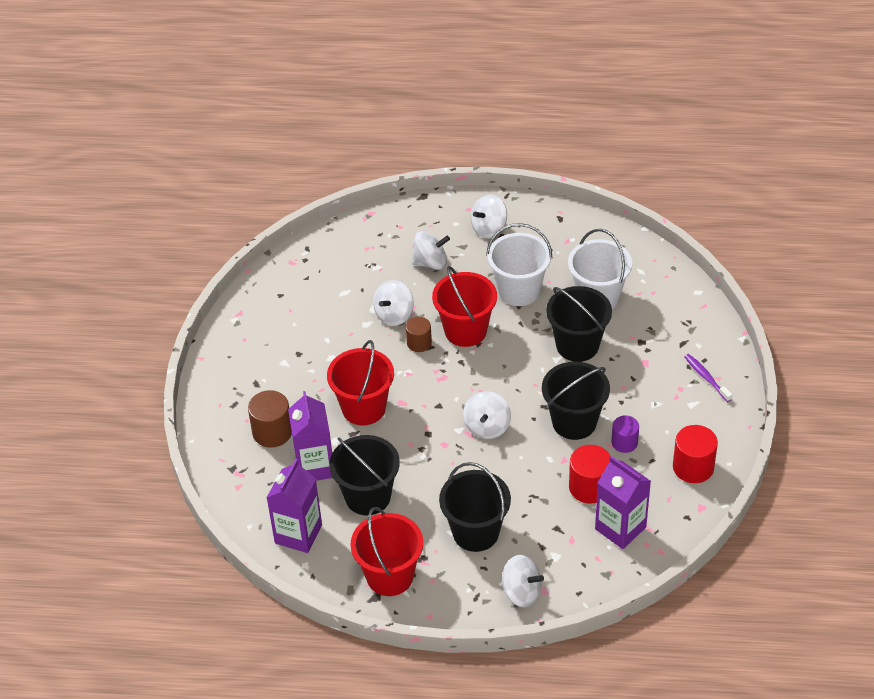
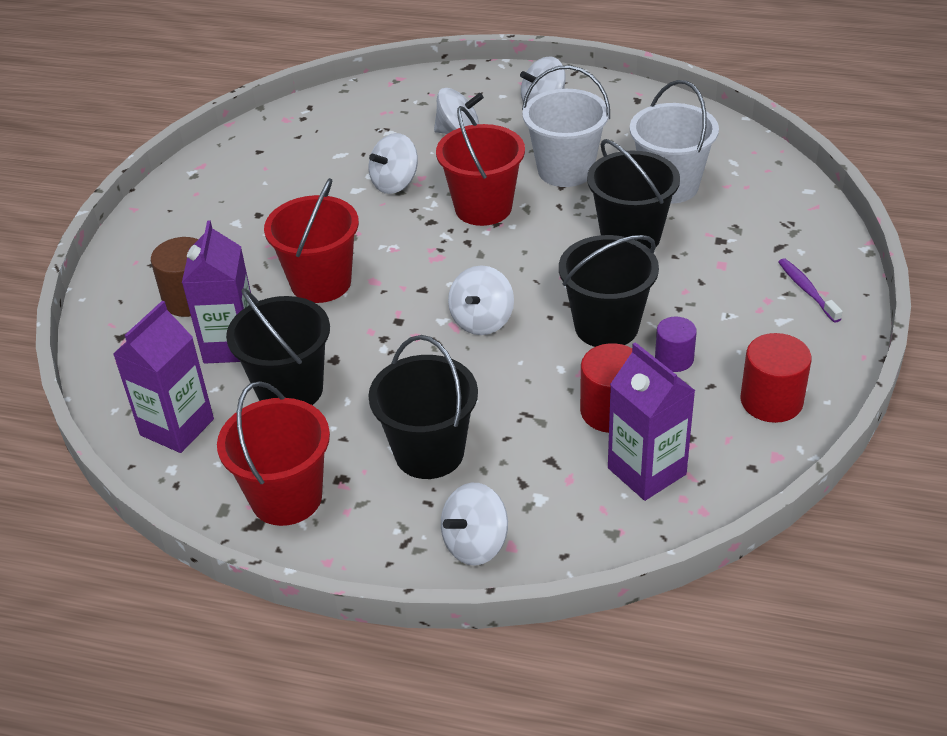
camera: 10 degrees right, 5 degrees down
(419, 343) = (418, 216): brown cylinder -> none
(521, 592) = (475, 544): white spinning top -> white spinning top turned 105 degrees clockwise

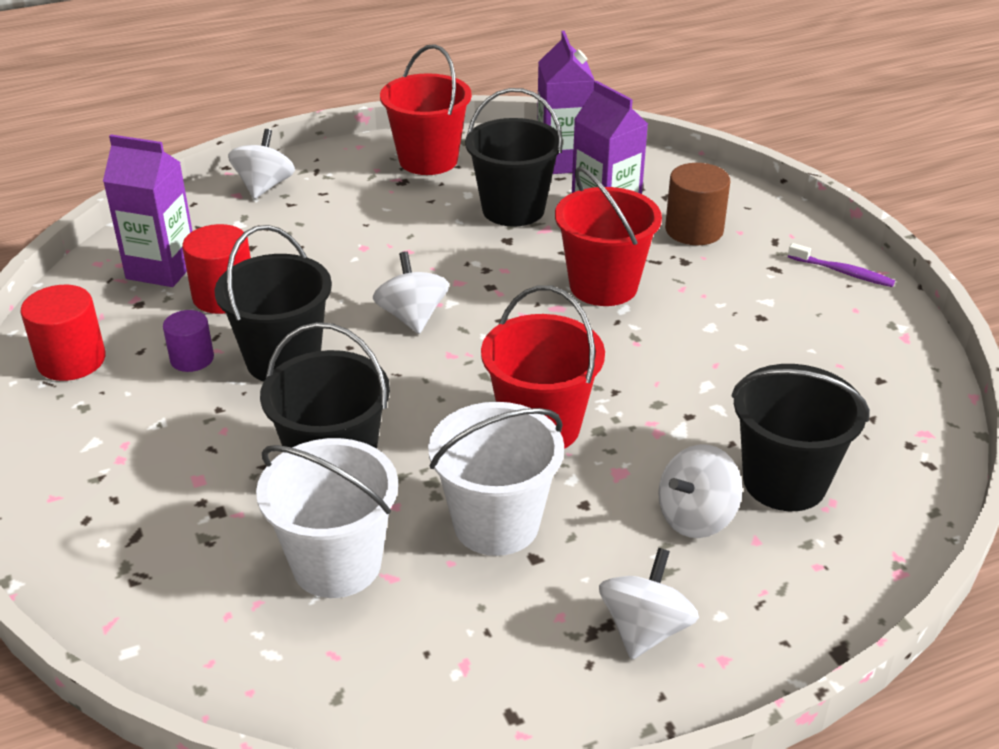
camera: 140 degrees right, 5 degrees down
(395, 183) = (676, 411): white spinning top -> none
(429, 453) = (353, 216): black bucket -> black bucket (784, 482)
(807, 290) = (75, 490): purple toothbrush -> purple toothbrush (842, 272)

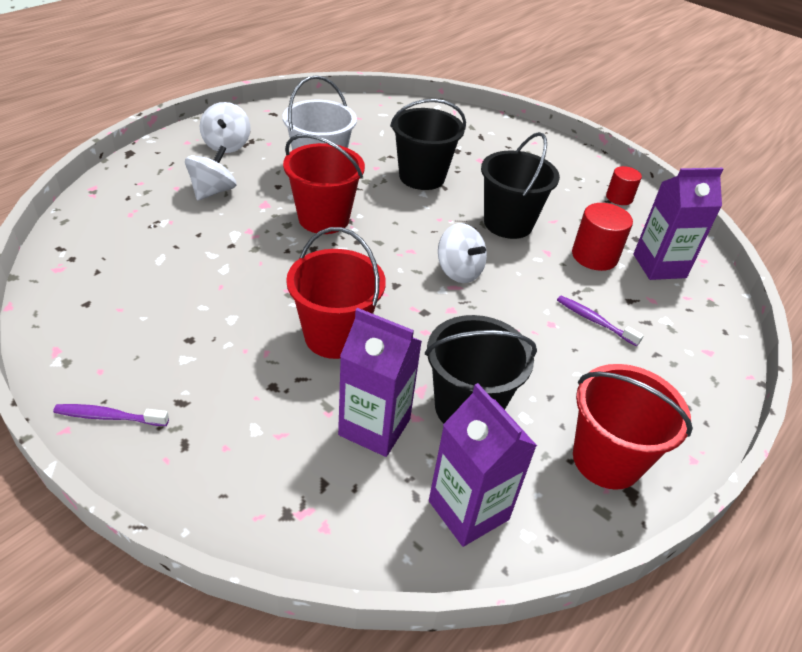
camera: 150 degrees right, 5 degrees up
(71, 360) = (619, 198): red cylinder -> red cylinder, size x0.65
(192, 359) = (559, 213): purple cylinder -> none
(264, 186) = (701, 368): white spinning top -> none
(314, 239) = (594, 321): none -> purple toothbrush
(336, 564) = (383, 142): white bucket -> none
(694, 230) = (275, 434): brown cylinder -> none
(784, 482) = (161, 218): black bucket -> none

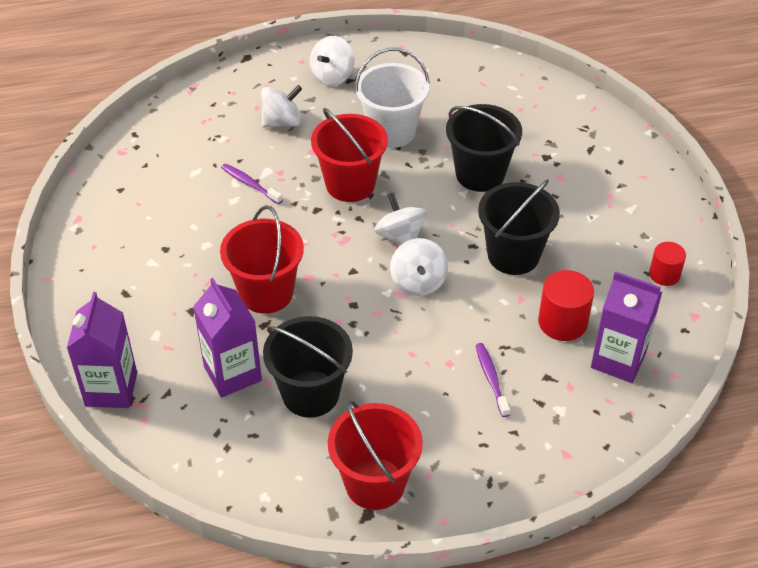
camera: 40 degrees right, 5 degrees up
(109, 417) = (76, 282): purple toothbrush -> purple toothbrush (250, 184)
(408, 243) = (400, 237): none -> white spinning top
(468, 510) = (242, 460): purple carton -> purple carton (111, 389)

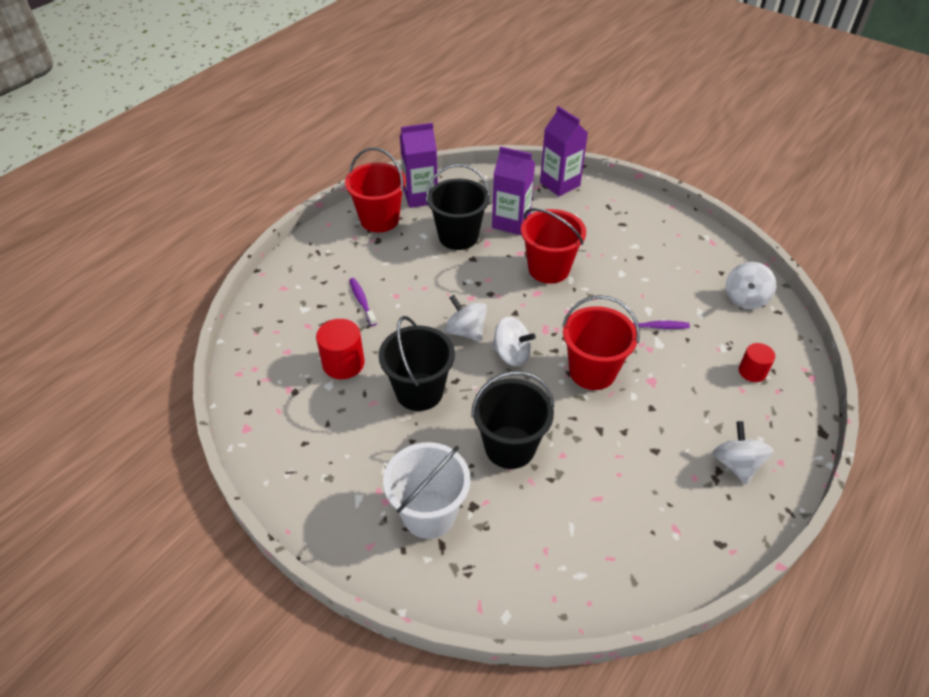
camera: 140 degrees right, 0 degrees up
(282, 122) = (706, 390): white spinning top -> white spinning top (745, 298)
(391, 131) = (621, 440): white bucket -> white bucket (429, 514)
(491, 379) = (362, 301): purple toothbrush -> purple toothbrush turned 150 degrees counterclockwise
(618, 360) = (286, 360): purple carton -> purple carton (420, 197)
(664, 274) = (290, 450): red cylinder -> red cylinder (752, 372)

